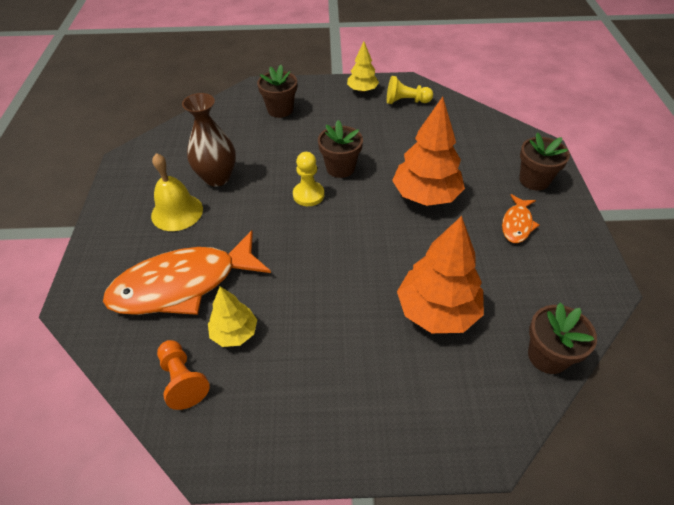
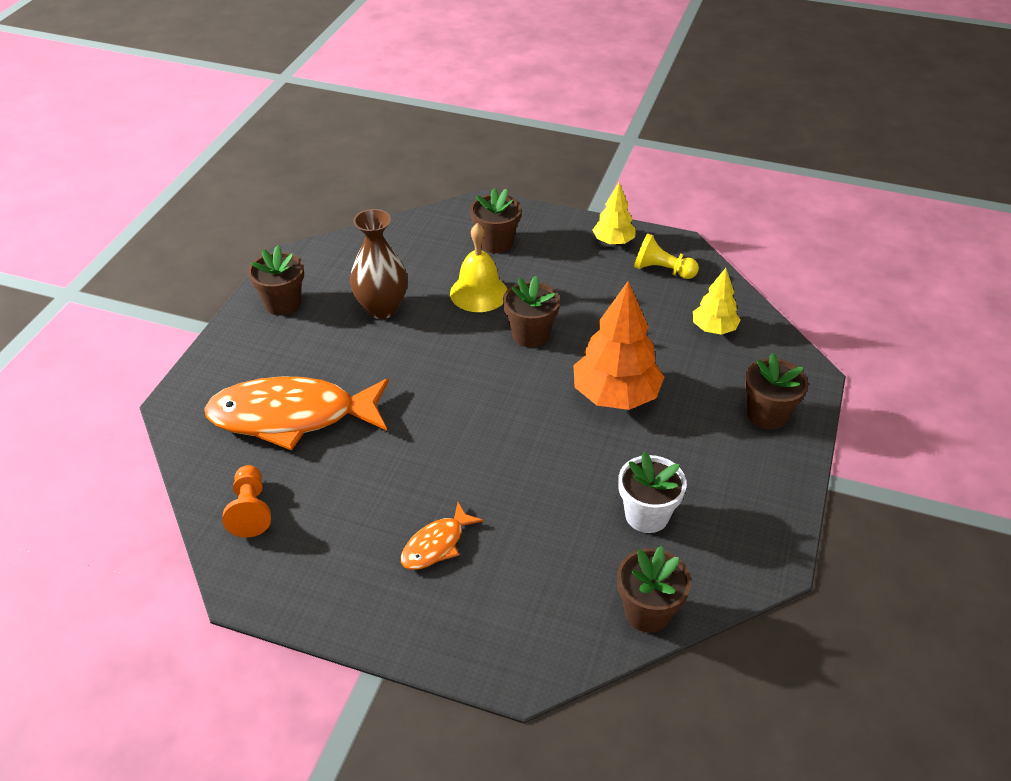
camera: 20 degrees right, 5 degrees down
(133, 194) = (282, 303): none -> brown flower pot
(177, 212) = (320, 336): yellow bell -> yellow bell (479, 293)
(234, 333) = (321, 481): yellow tree -> yellow tree (714, 329)
(308, 195) = (475, 357): yellow pawn -> none
(437, 311) = (550, 527): orange tree -> none
(500, 279) = (647, 515): none -> white flower pot
(517, 224) = (708, 461): orange fish -> orange fish (436, 545)

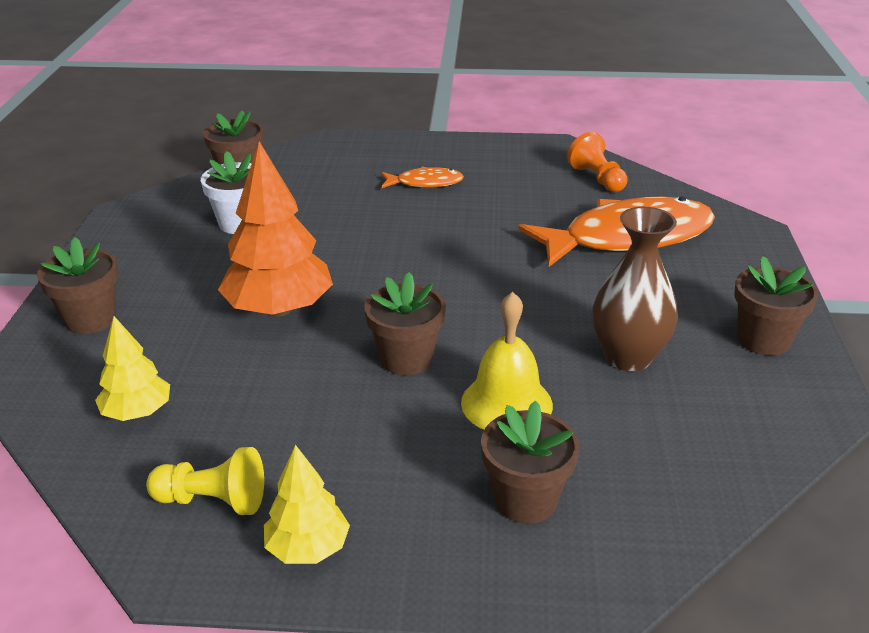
camera: 165 degrees right, 10 degrees down
(436, 545) = (425, 183): orange fish -> orange fish turned 60 degrees clockwise

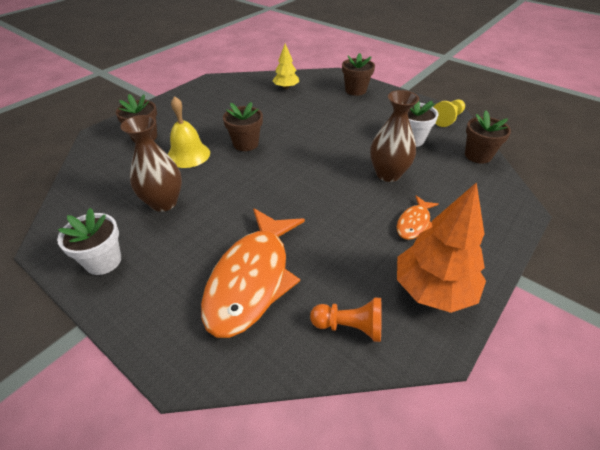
camera: 125 degrees right, 10 degrees up
(213, 501) = (228, 89): yellow pawn -> yellow pawn (447, 119)
(279, 309) = (318, 127): orange tree -> orange tree (433, 289)
(308, 548) = (188, 97): yellow tree -> none
(349, 218) = (388, 174): none -> brown vase
(763, 340) = (103, 261): brown flower pot -> white flower pot

